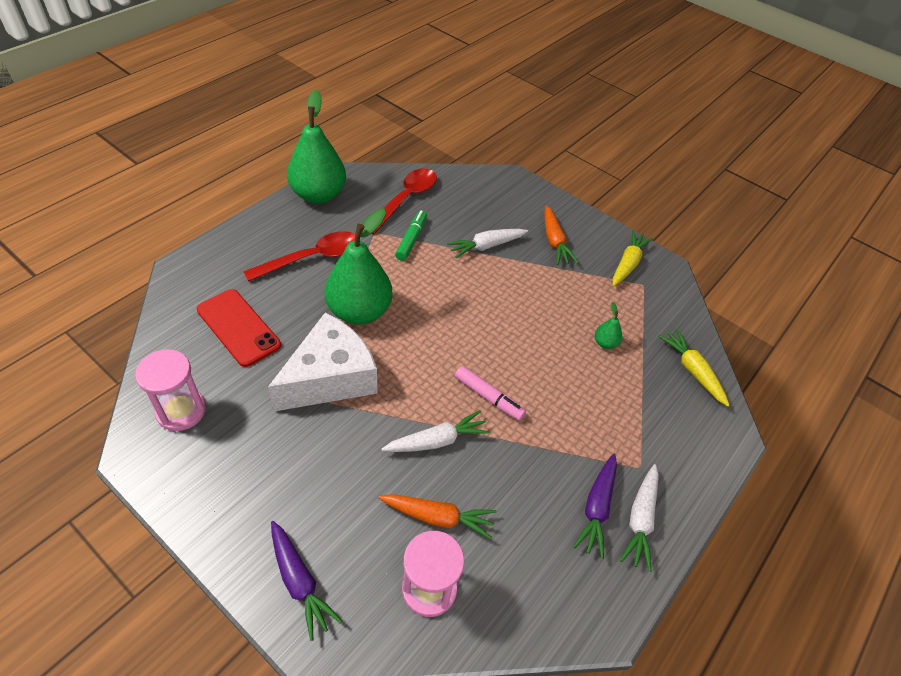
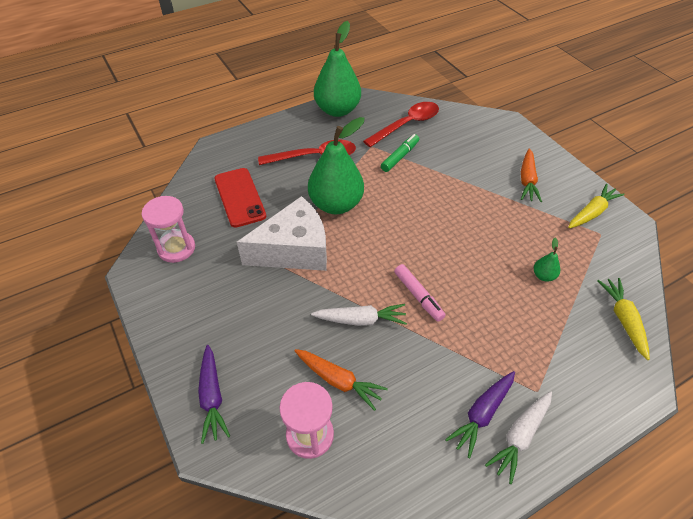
camera: 25 degrees right, 0 degrees up
(486, 246) = (463, 173): white carrot -> none

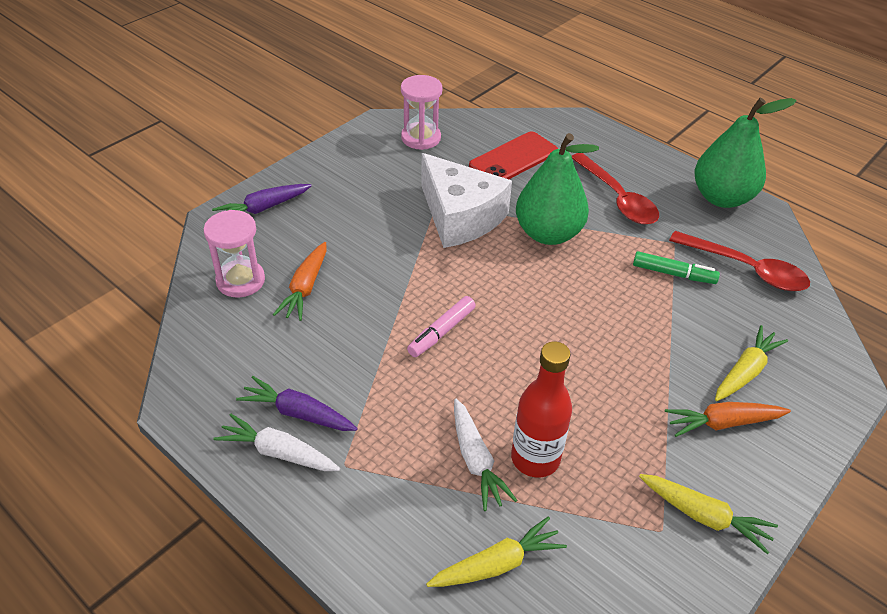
camera: 70 degrees right, 5 degrees down
(361, 320) = (387, 289): white carrot -> white carrot (476, 460)
(490, 157) = (745, 371): none -> yellow carrot
(543, 276) = (535, 458): green pear -> red bottle

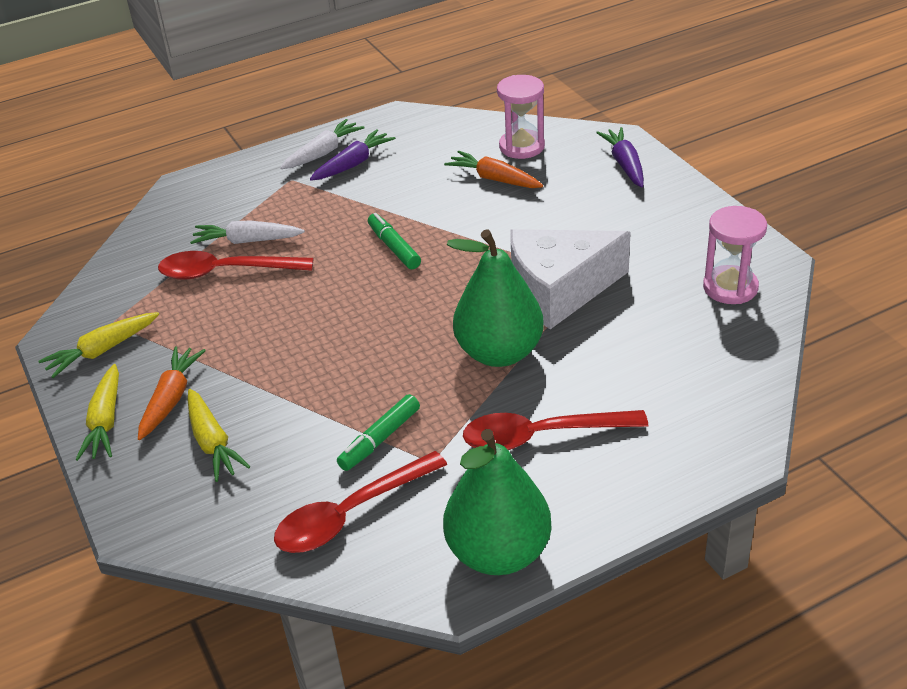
camera: 115 degrees right, 5 degrees down
(441, 332) = (394, 247): pink marker -> green marker
(497, 564) = (158, 234): yellow carrot -> yellow carrot (105, 421)
(514, 159) = (660, 360): red phone -> none
(535, 458) = (225, 272): red bottle -> red spoon

